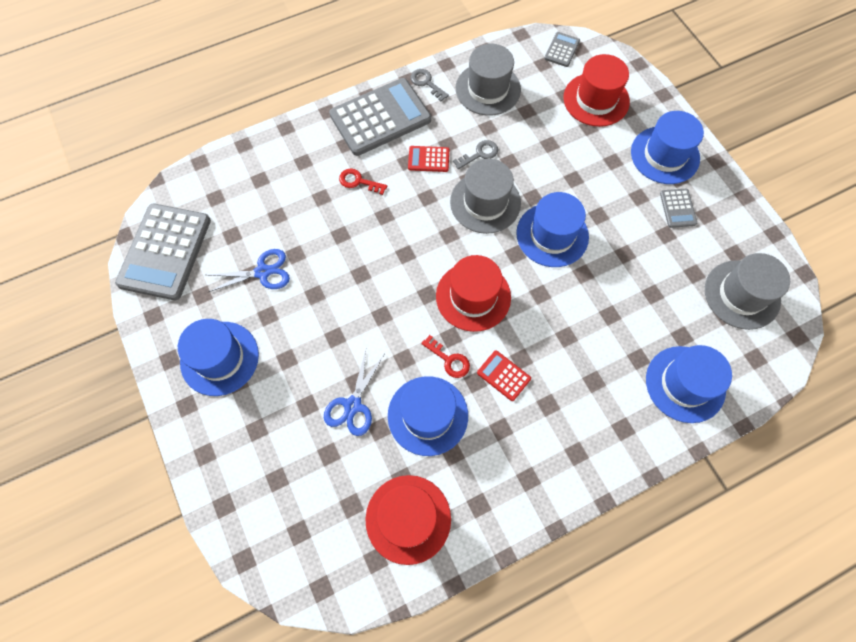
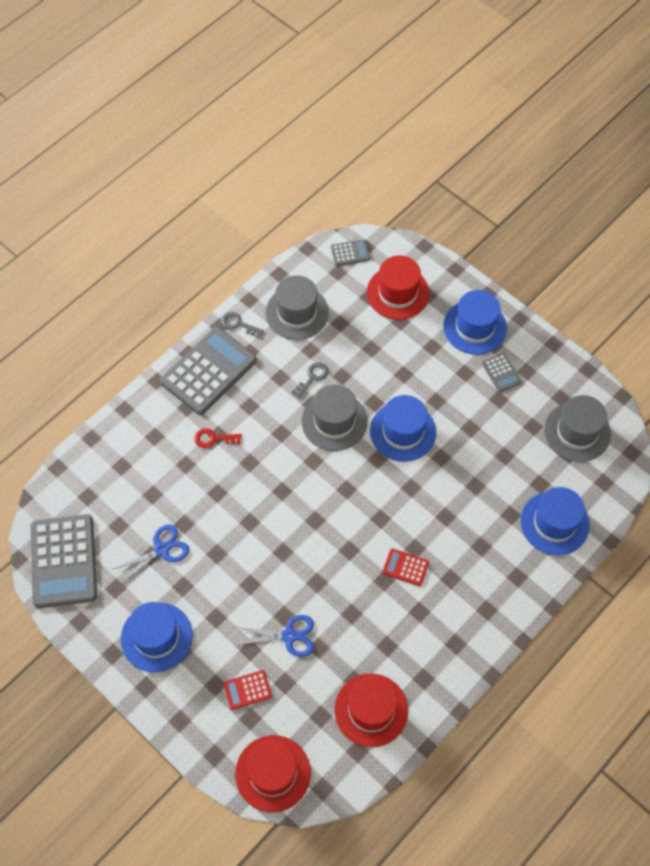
camera: 20 degrees left, 5 degrees down
(353, 405) = (289, 636): blue scissors -> blue scissors turned 90 degrees counterclockwise
(427, 415) = (355, 622): blue hat -> none
(428, 159) = (268, 397): red calculator -> red calculator (247, 690)
(449, 360) = (355, 570): red key -> none
(473, 296) = (355, 509): red hat -> red hat (273, 773)
(562, 50) = (350, 253): grey calculator -> grey calculator turned 75 degrees clockwise

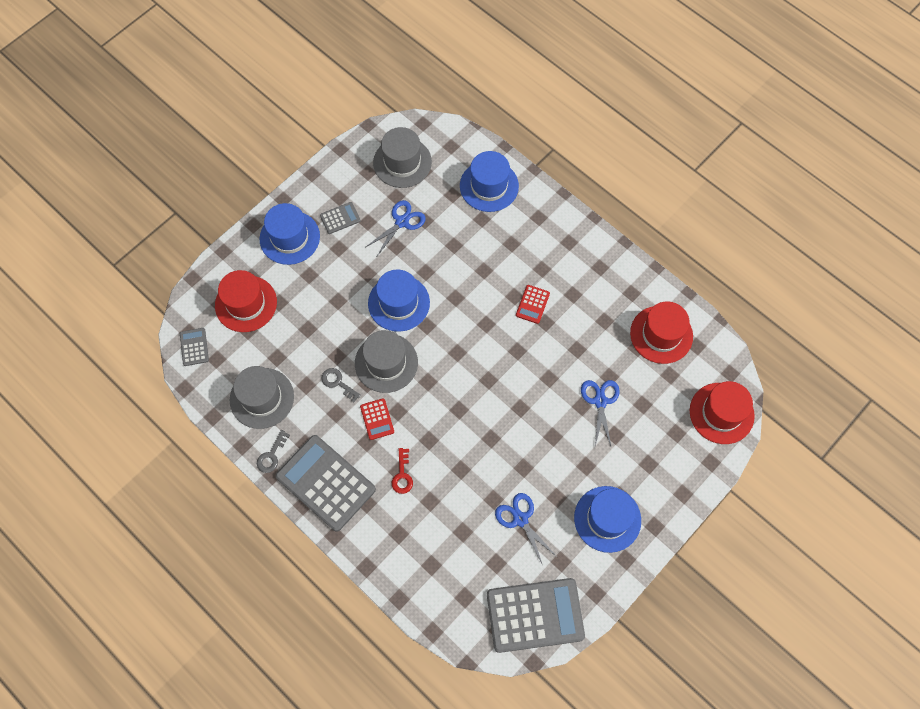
camera: 90 degrees left, 5 degrees up
(247, 690) = (651, 436): red calculator -> red calculator (377, 419)
(501, 433) = (402, 222): none -> blue scissors

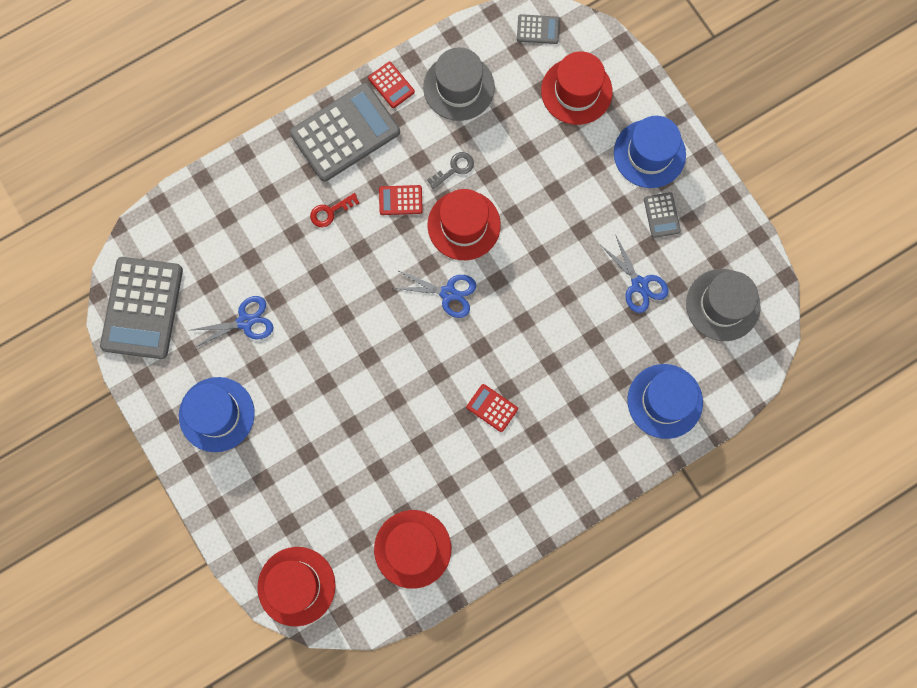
camera: 105 degrees right, 10 degrees up
(271, 455) = (391, 85): grey key -> red calculator
(386, 363) = (464, 225): grey hat -> red hat
(399, 303) = (534, 256): blue hat -> none
(402, 475) = (330, 212): red key -> red key turned 45 degrees counterclockwise
(600, 401) = (351, 449): blue scissors -> blue scissors (448, 293)

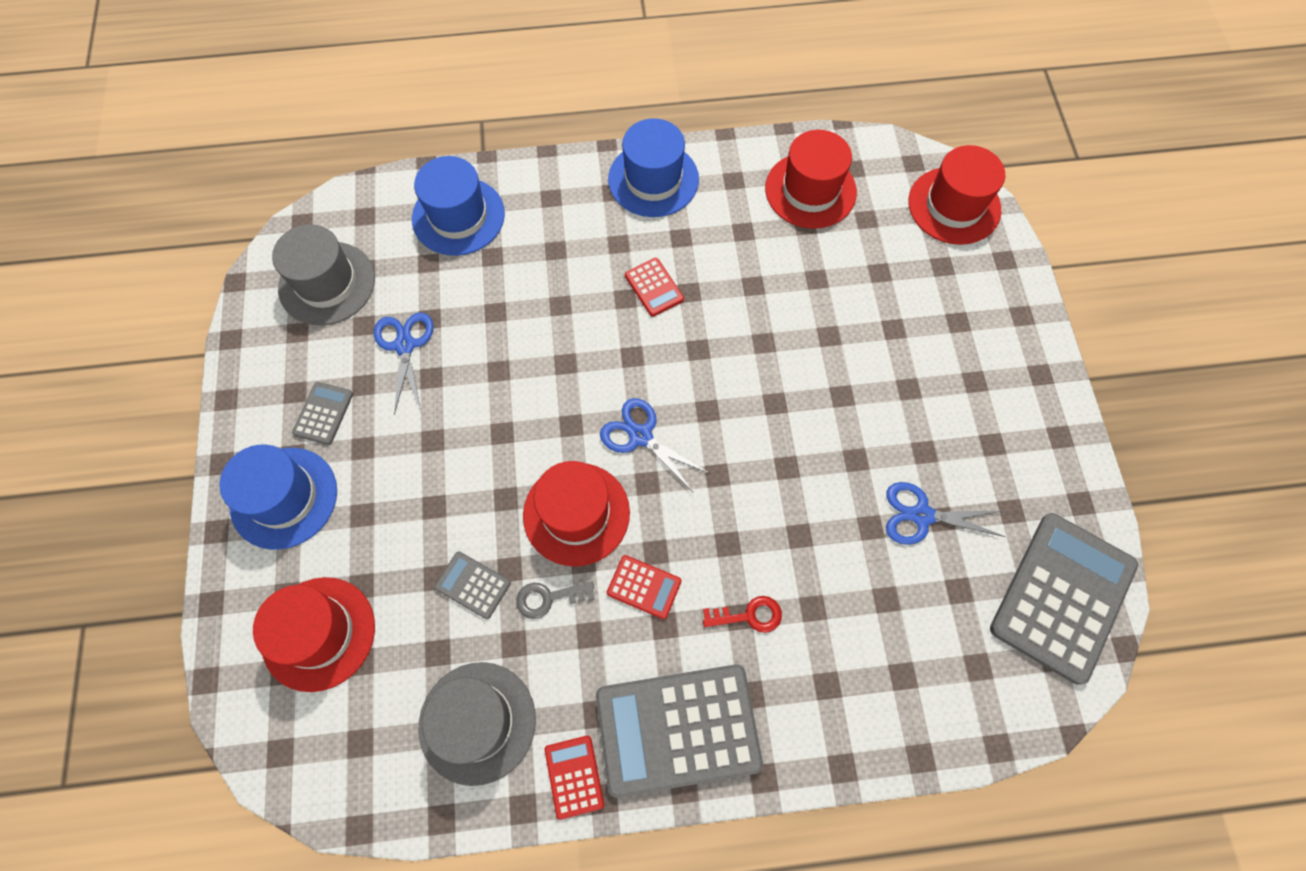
camera: 155 degrees left, 10 degrees down
(216, 414) = (994, 417): blue hat -> blue hat (653, 179)
(538, 29) = (310, 762): grey calculator -> grey calculator (473, 585)

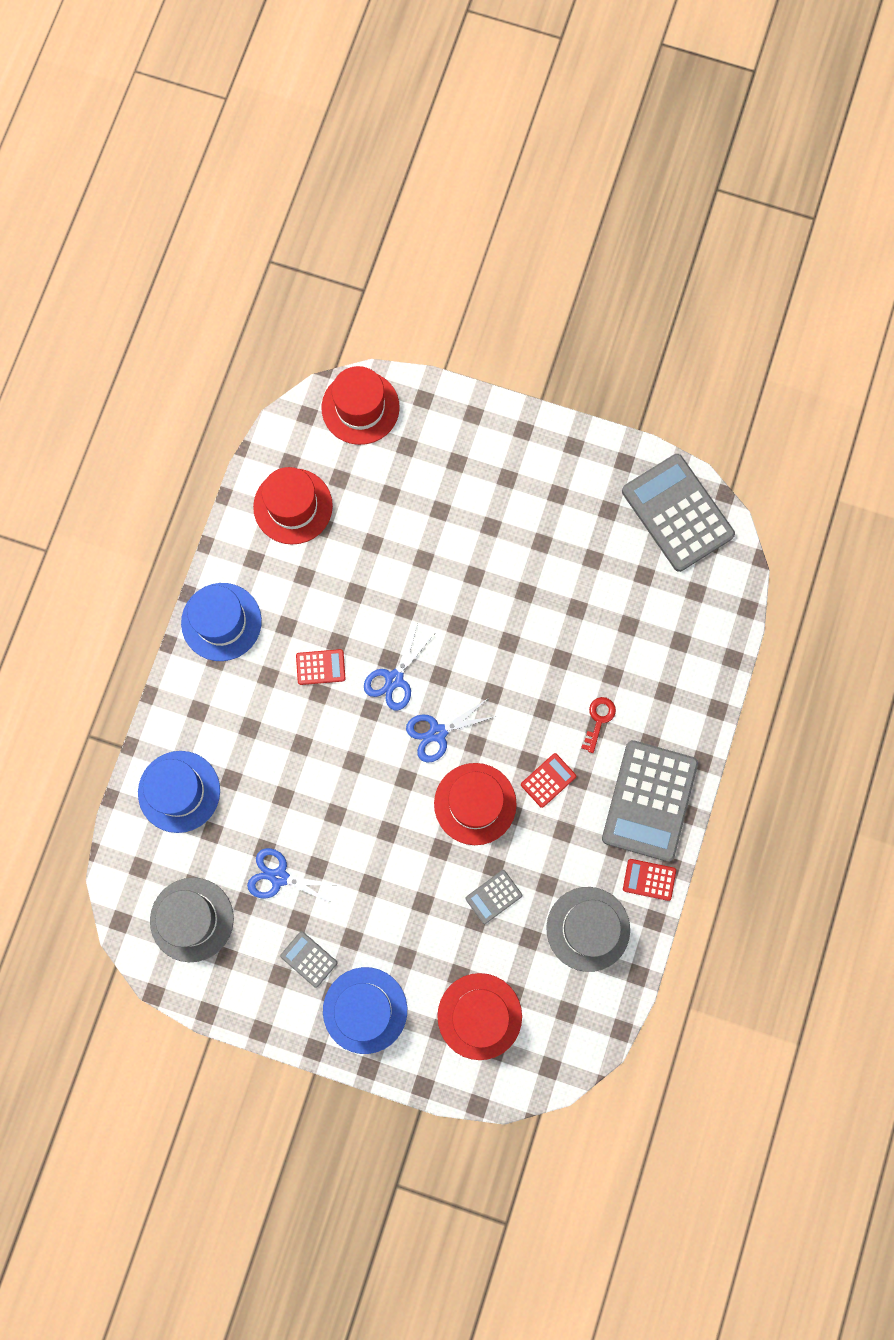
camera: 65 degrees left, 10 degrees up
(548, 598) = (526, 848): grey key -> none
(922, 515) = (584, 570): blue scissors -> blue scissors (394, 679)

